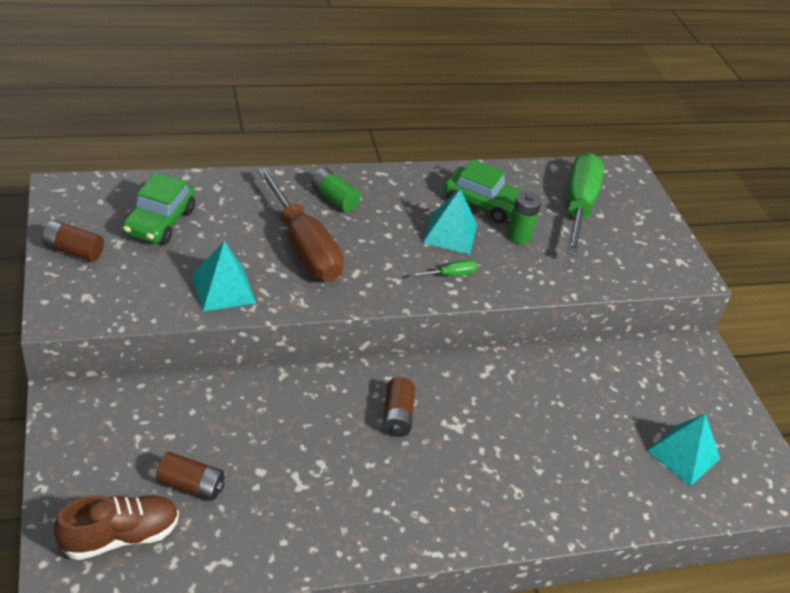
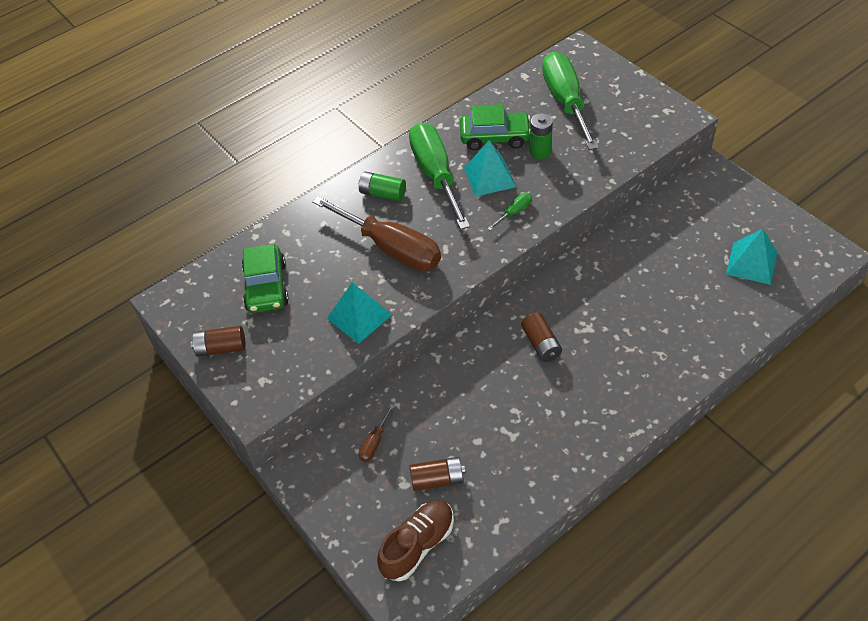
camera: 15 degrees left, 10 degrees up
(158, 418) = (374, 442): none -> brown screwdriver
(398, 207) = (436, 175): none -> green screwdriver

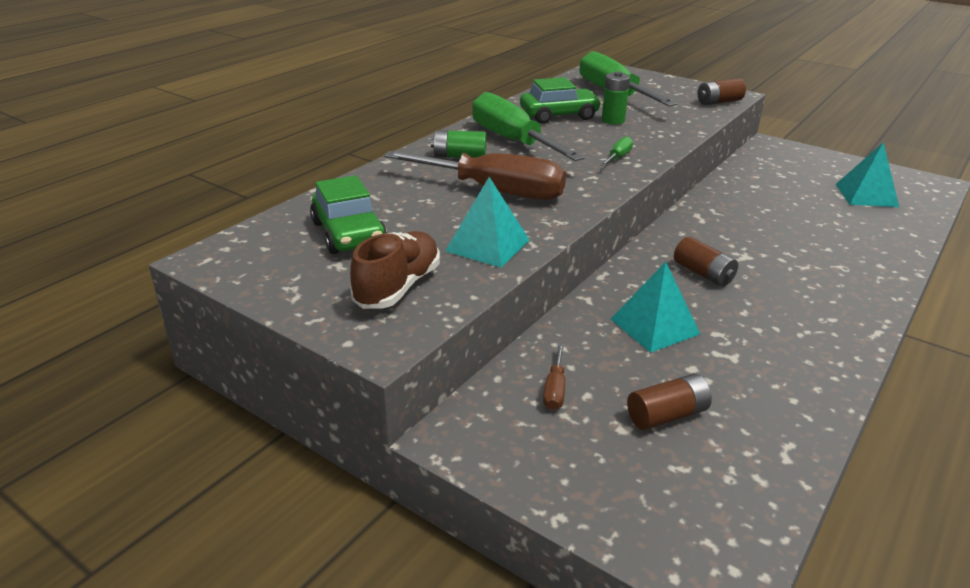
camera: 20 degrees left, 20 degrees down
(221, 348) = (306, 292): brown battery -> brown battery (719, 102)
(418, 545) = (690, 497): brown shoe -> brown shoe (398, 287)
(489, 177) = (572, 138): turquoise pyramid -> turquoise pyramid (654, 326)

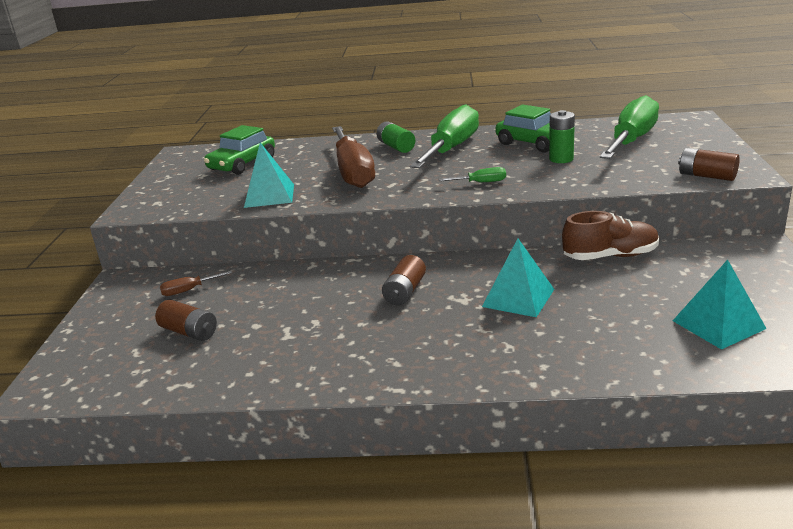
camera: 60 degrees right, 5 degrees down
(398, 287) = (191, 194): brown shoe -> brown shoe (610, 256)
(654, 326) = (299, 297): turquoise pyramid -> turquoise pyramid (518, 297)

